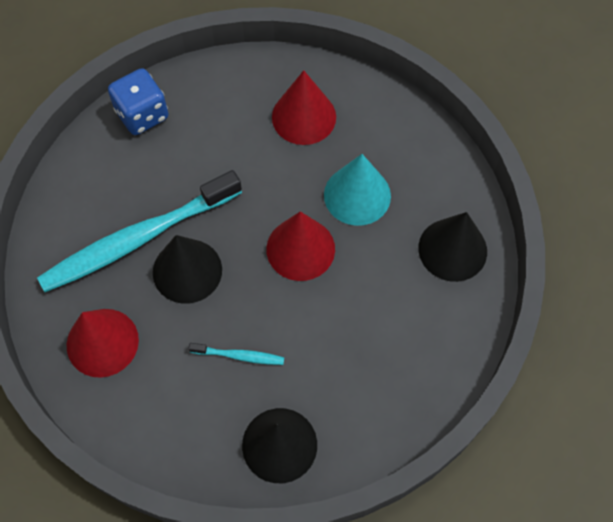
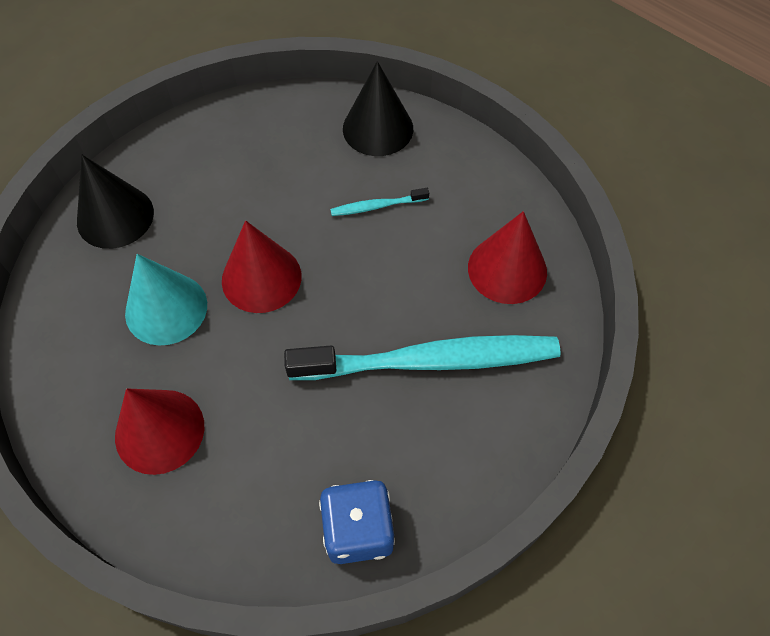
camera: 155 degrees left, 5 degrees down
(187, 271) = (391, 304): black cone -> none
(239, 356) = (377, 206): turquoise toothbrush -> turquoise toothbrush turned 45 degrees counterclockwise

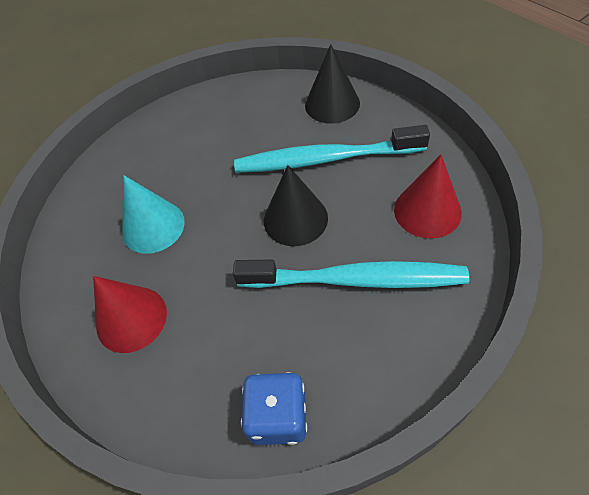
camera: 15 degrees right, 5 degrees down
(115, 216) = (129, 160): black cone -> black cone (295, 219)
(261, 278) = (228, 208): red cone -> none
(377, 206) = (325, 159): turquoise toothbrush -> turquoise toothbrush, size x2.42

